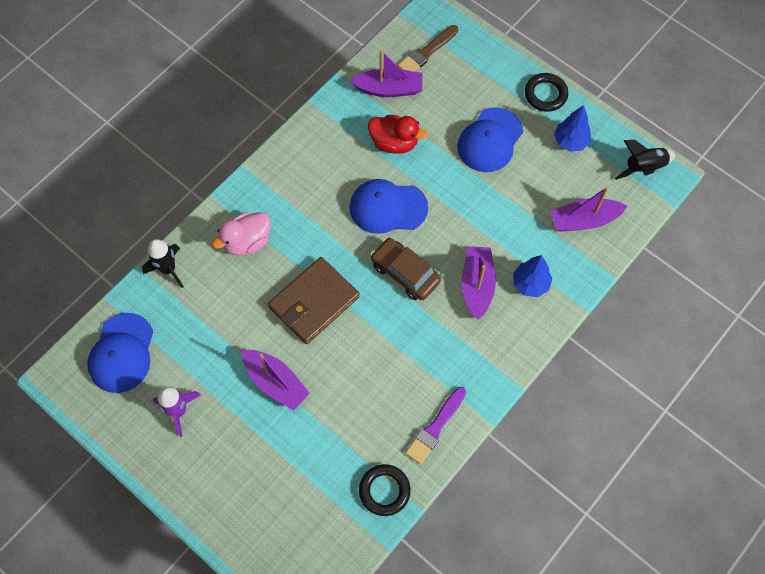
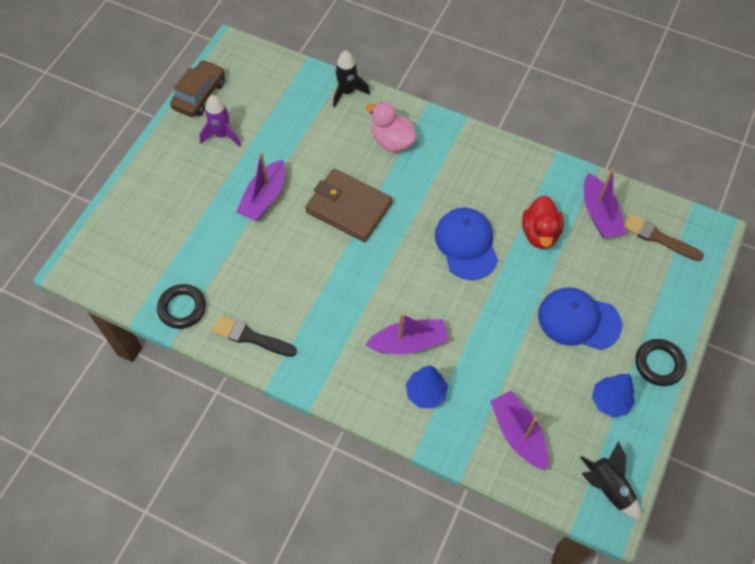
camera: 75 degrees right, 5 degrees down
(122, 353) = (263, 82): blue cap -> none
(405, 273) = (401, 275): brown car -> brown car (199, 95)
(435, 427) = (251, 337): purple brush -> black brush

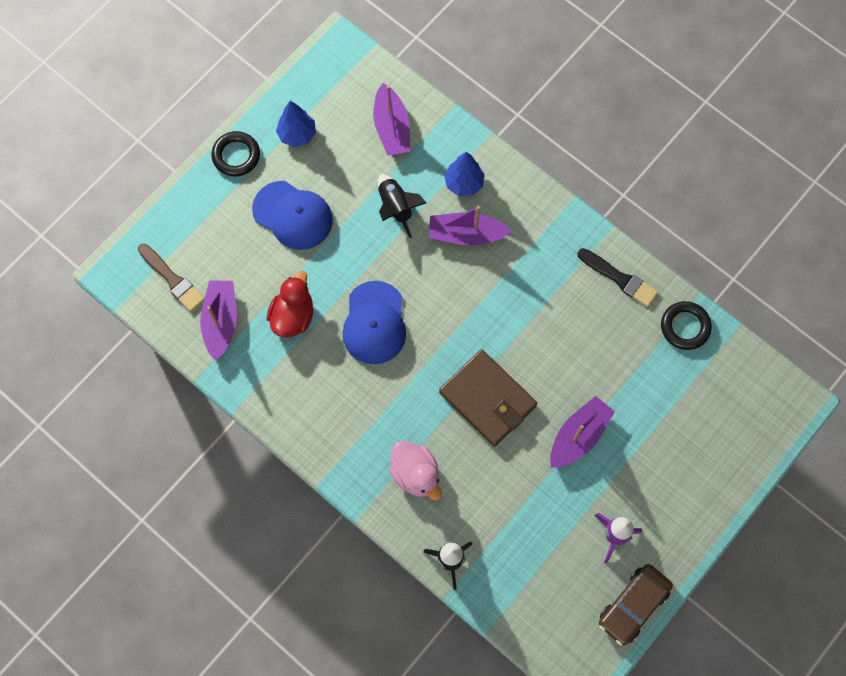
camera: 165 degrees left, 10 degrees up
(608, 487) = (331, 67): black rocket -> black rocket (396, 208)

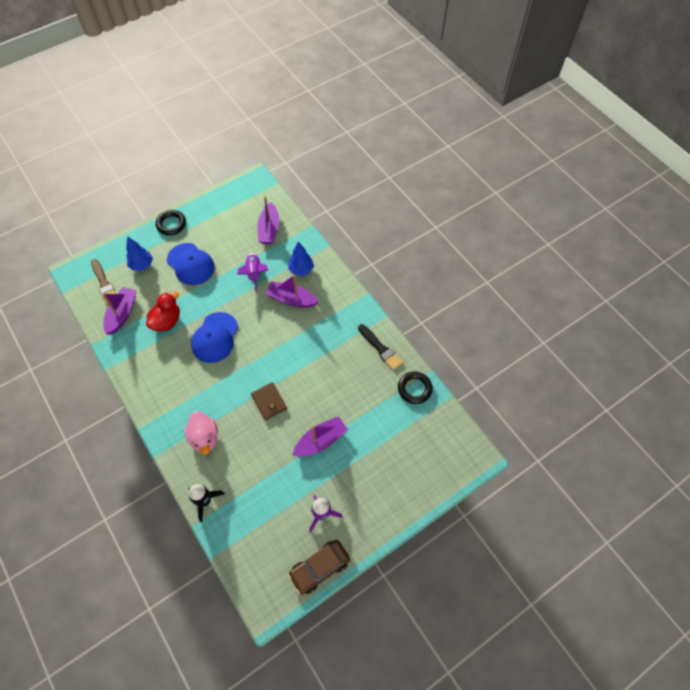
camera: 15 degrees right, 10 degrees down
(297, 134) = (212, 221): blue tree -> blue tree (142, 265)
(396, 208) = (254, 274): black rocket -> purple rocket
(487, 399) = (269, 402): brown wallet -> brown wallet, size x0.60

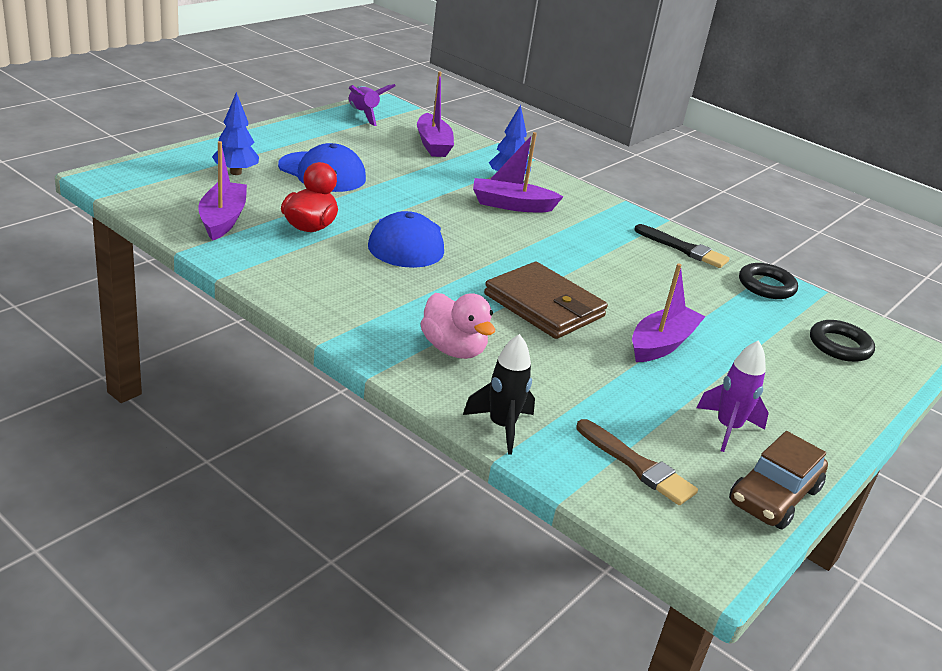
camera: 20 degrees left, 30 degrees down
(104, 283) = (173, 189): brown brush -> brown brush (637, 465)
(171, 224) = (268, 137): black ring -> black ring (839, 346)
(254, 274) = (435, 182): purple rocket -> purple rocket (363, 115)
(269, 402) = (544, 305): brown wallet -> brown wallet, size x1.68

